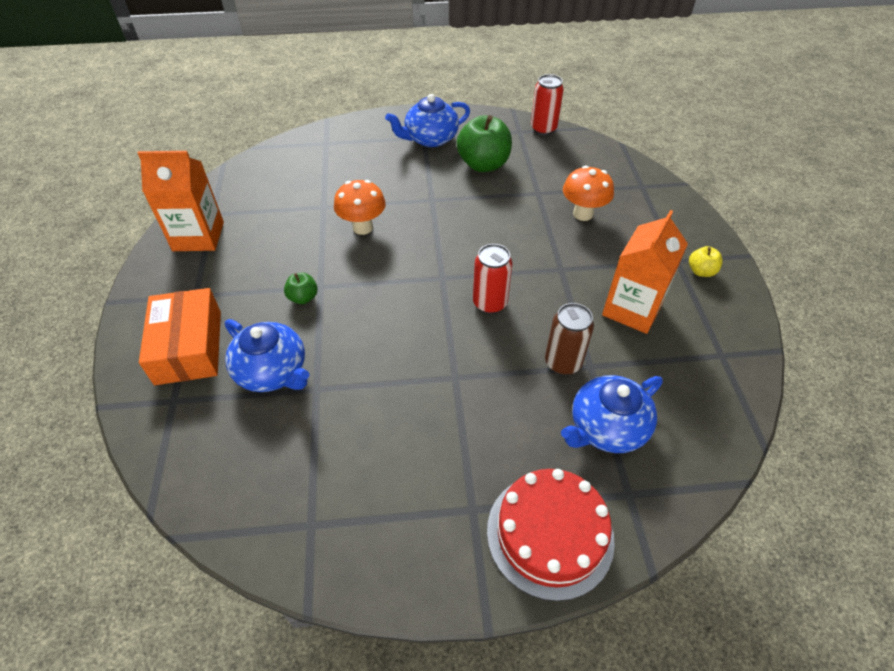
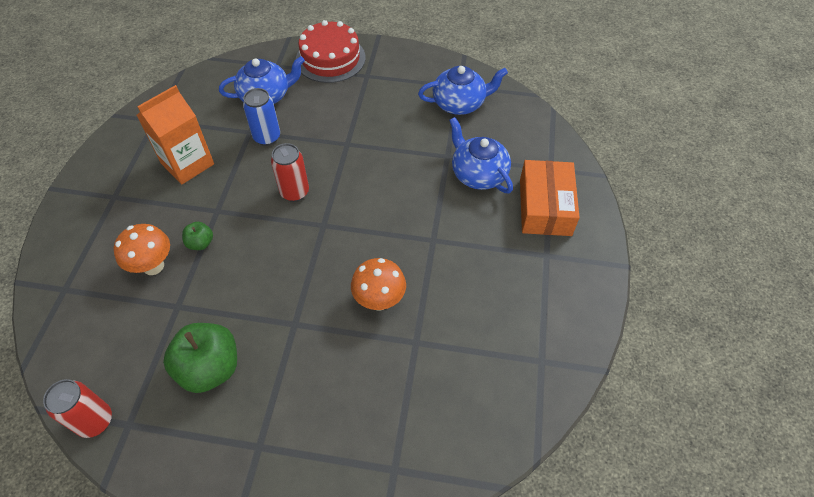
camera: 165 degrees left, 5 degrees up
(198, 236) = (553, 329): orange carton -> none
(303, 298) = (449, 231): green apple -> green apple (200, 243)
(430, 139) = (251, 439): blue teapot -> blue teapot (460, 103)
(563, 363) = (267, 137): brown can -> blue can
(701, 271) = (105, 182): yellow apple -> none

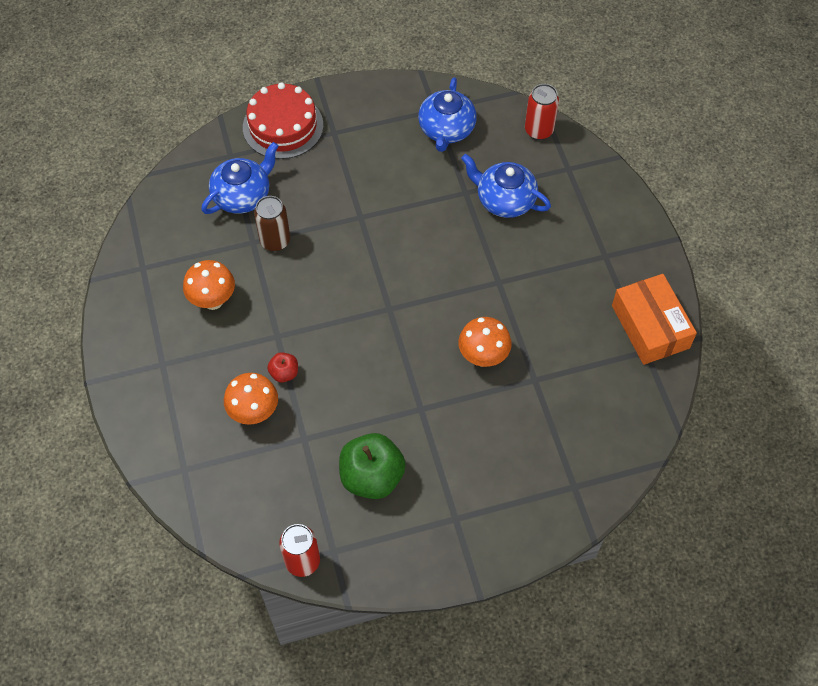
camera: 25 degrees left, 5 degrees up
(187, 164) = (213, 300): orange carton -> orange mushroom
(200, 243) = (284, 373): green apple -> red apple
(267, 137) = (275, 241): blue can -> brown can
(294, 192) = (341, 287): red can -> red can (538, 131)
(460, 103) = (446, 130): blue teapot -> blue teapot turned 135 degrees clockwise
(545, 207) = (581, 209): orange box -> orange box (650, 327)

